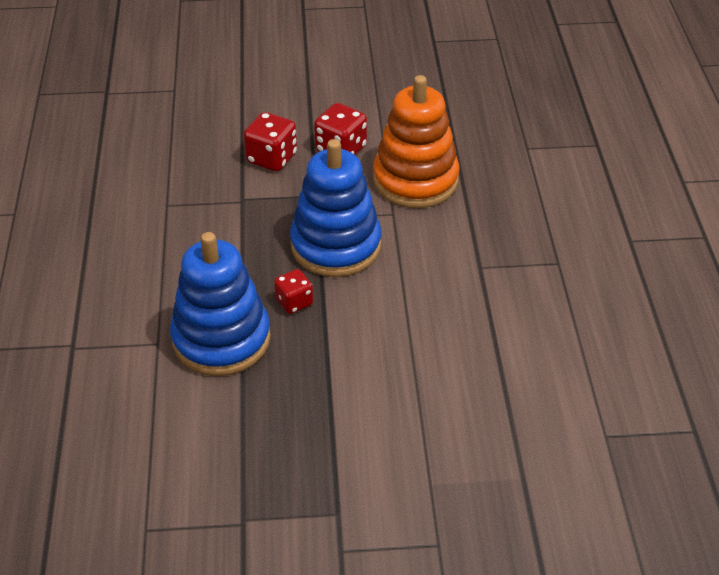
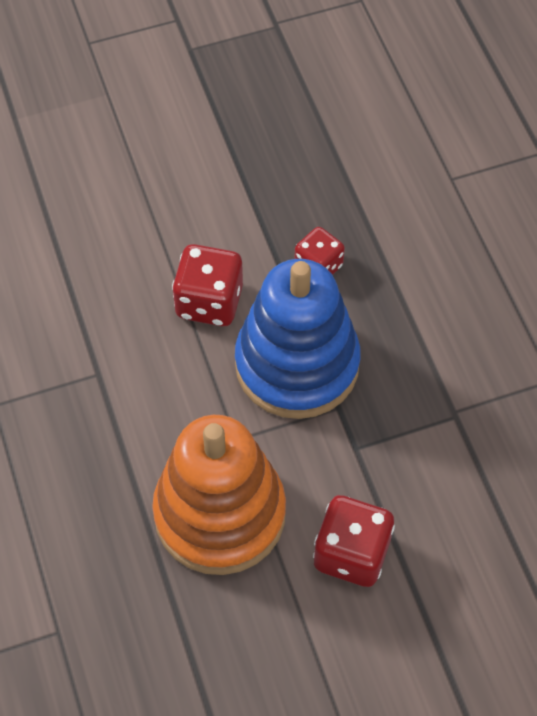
camera: 165 degrees right, 15 degrees up
(221, 339) = (382, 199): blue stacking toy -> none
(271, 158) = (448, 507): red dice -> red dice (209, 302)

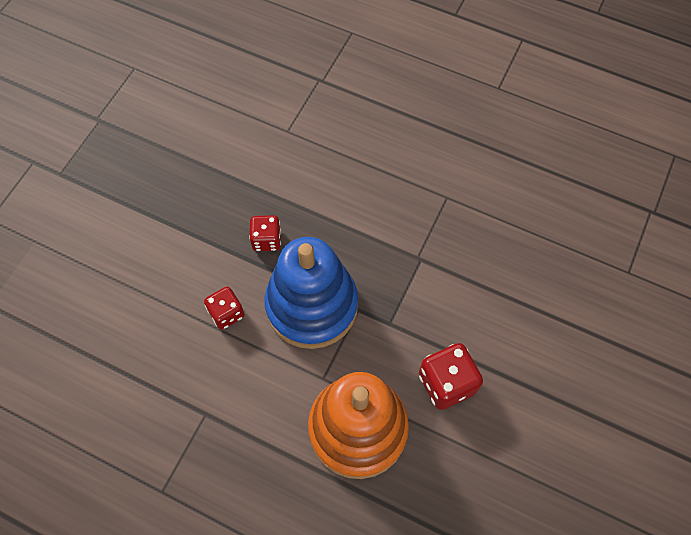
camera: 45 degrees left, 5 degrees up
(209, 302) = (226, 313): red dice -> red dice, size x0.65

